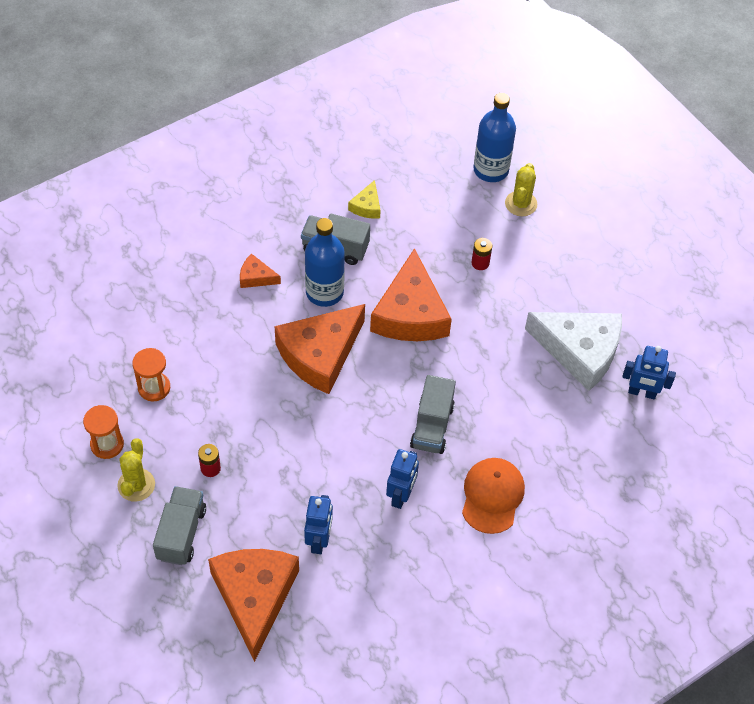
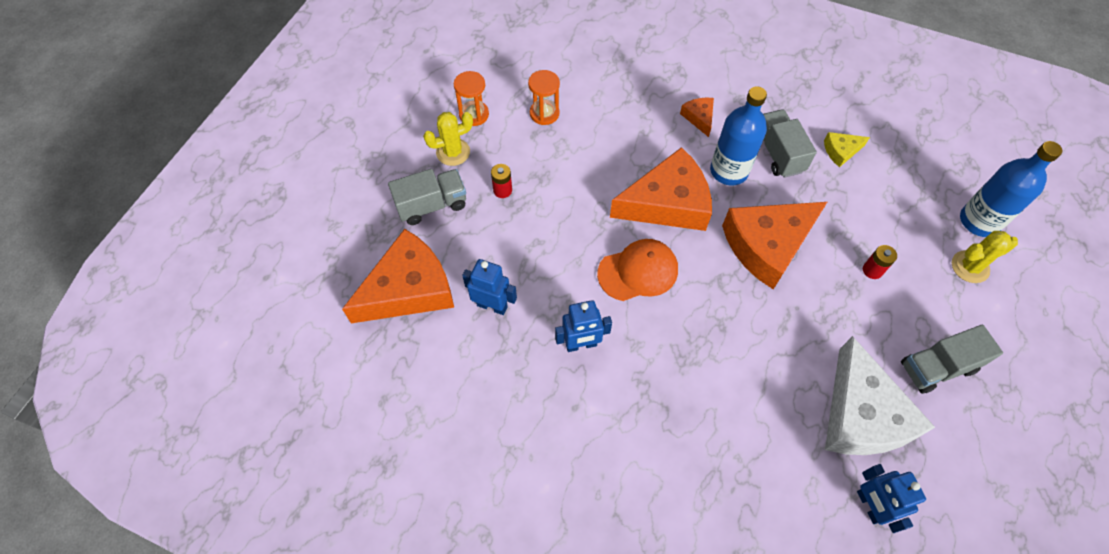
camera: 60 degrees right, 5 degrees up
(319, 540) = (492, 306): blue robot -> blue robot turned 135 degrees counterclockwise
(320, 354) = (667, 203): orange cheese -> orange cheese turned 150 degrees clockwise
(432, 426) = (669, 329): grey truck -> grey truck (937, 367)
(492, 496) = (638, 424): orange cap -> orange cap (638, 271)

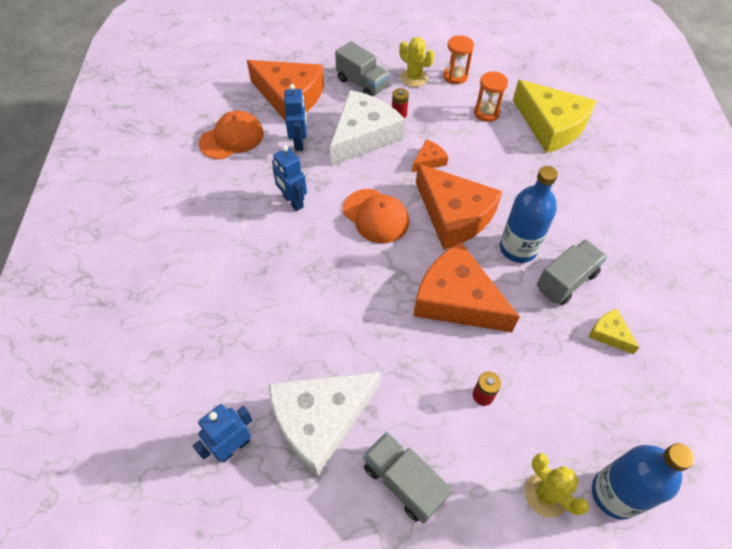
camera: 65 degrees right, 5 degrees down
(444, 378) = (232, 138): none -> orange cap
(517, 237) = (363, 136): none -> white cheese
(590, 71) = (551, 125): none -> yellow cheese
(699, 117) = (560, 210): orange cheese -> orange cheese (429, 160)

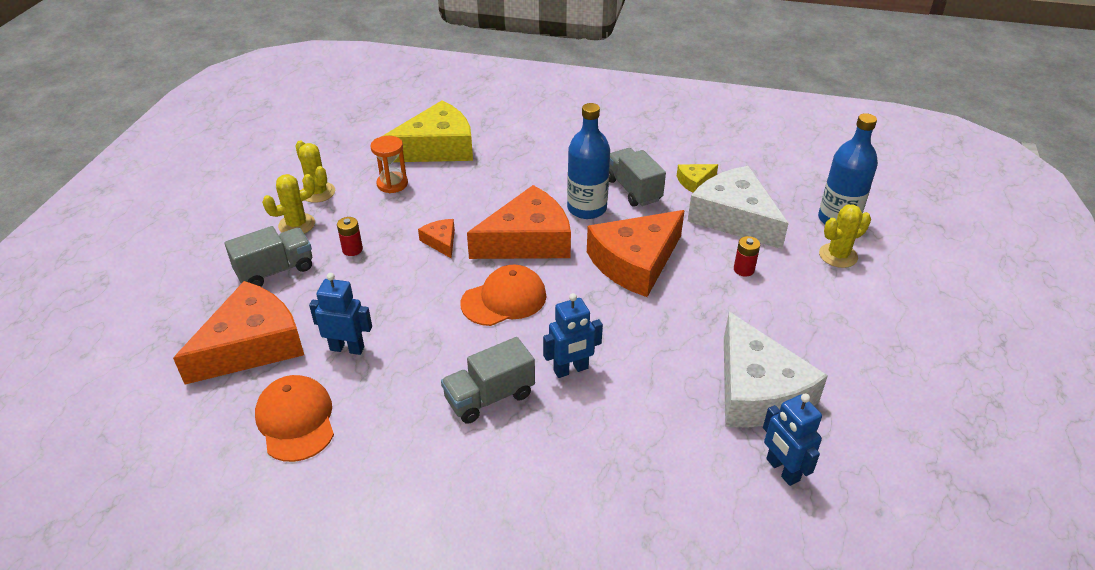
camera: 75 degrees left, 15 degrees down
(293, 202) = (449, 370): blue robot -> blue robot (571, 370)
(363, 136) = (371, 286): white cheese -> white cheese (734, 218)
(403, 482) = (825, 340): grey truck -> grey truck (489, 397)
(455, 76) = (318, 192): orange hourglass -> yellow cactus

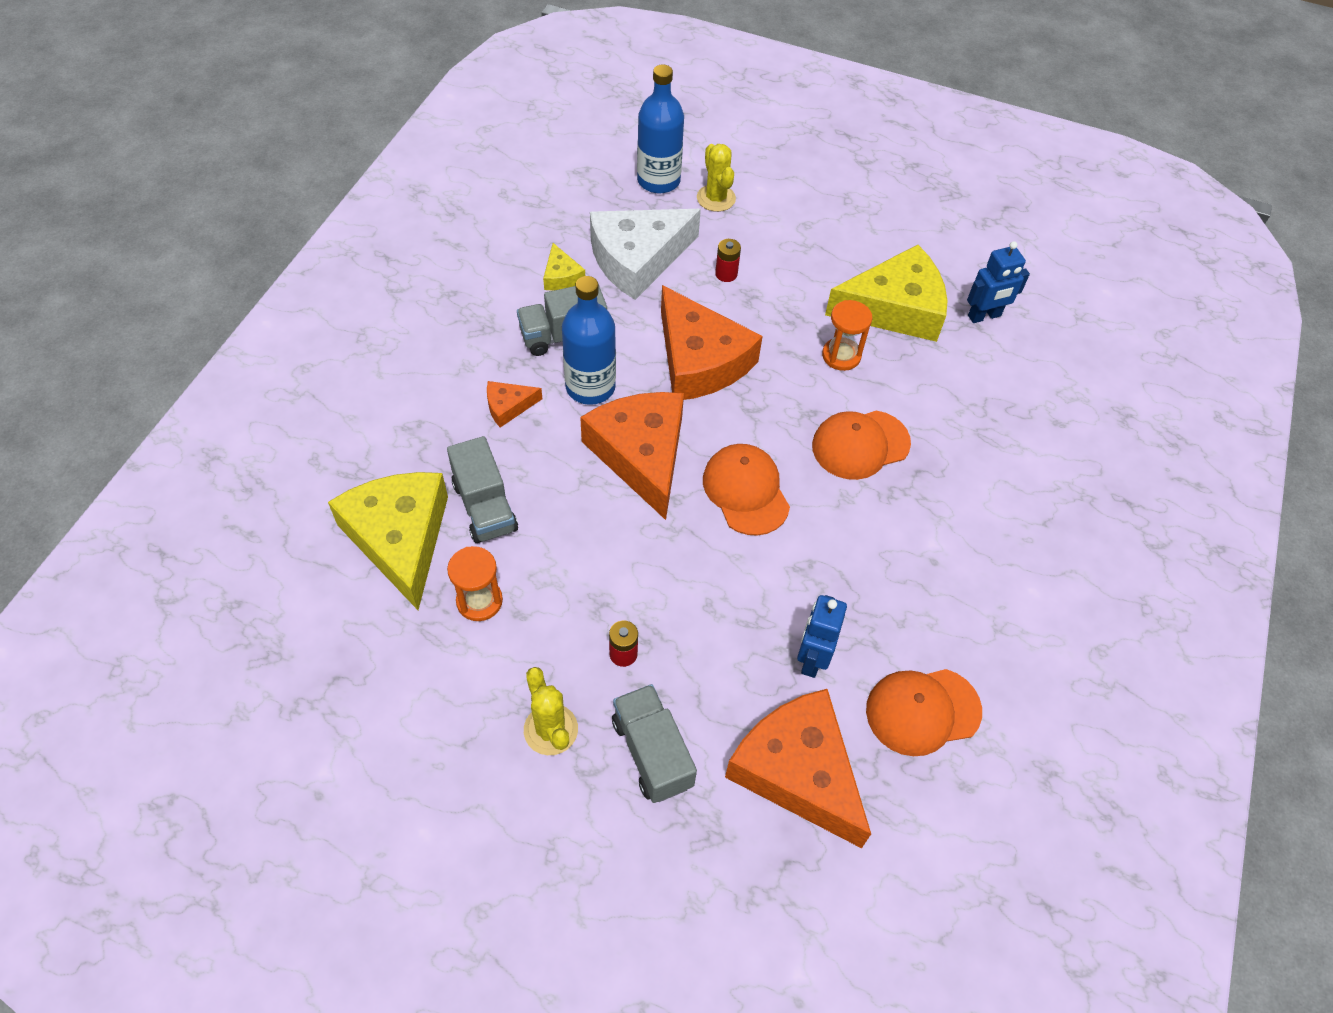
camera: 85 degrees left, 15 degrees up
(318, 192) = (475, 703): yellow cactus -> none
(441, 241) = (626, 548): orange cheese -> orange cheese (508, 406)
(489, 397) = (895, 520): grey truck -> grey truck (485, 507)
(571, 370) = (860, 445): blue robot -> orange cap
(675, 352) = (841, 356): none -> orange hourglass
(757, 390) = (894, 308): white cheese -> yellow cheese

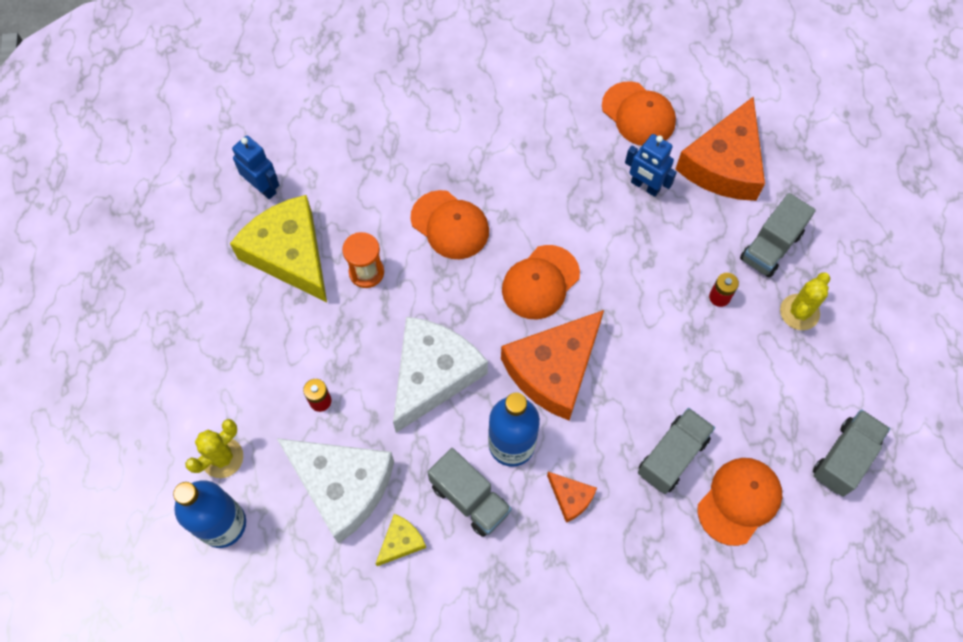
camera: 115 degrees left, 10 degrees up
(363, 664) = (844, 458): none -> grey truck
(400, 538) = (739, 501): yellow cheese -> orange cap
(479, 601) = (747, 411): orange hourglass -> none
(700, 360) = (433, 374): orange cheese -> white cheese
(812, 658) = (645, 186): blue robot -> blue robot turned 45 degrees clockwise

